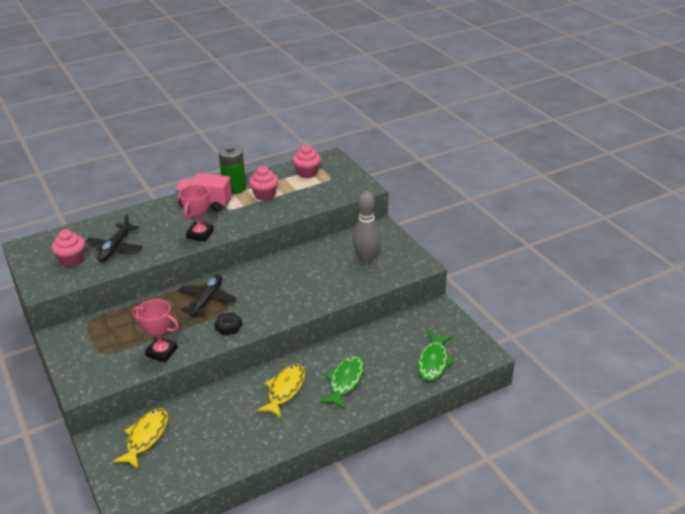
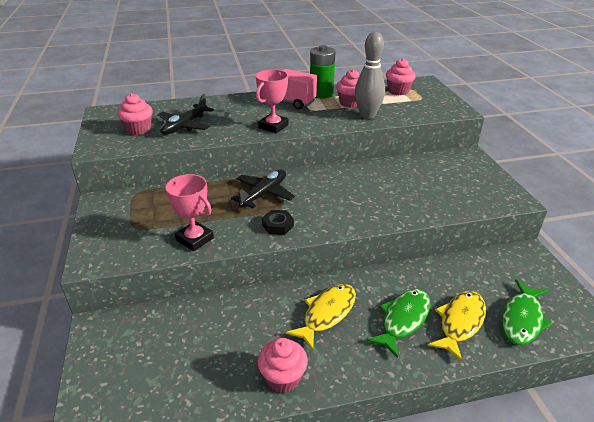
camera: 15 degrees right, 0 degrees up
(146, 437) = (148, 335): yellow fish -> yellow fish (460, 323)
(263, 442) = (283, 378): none -> pink cupcake
(366, 259) = (449, 182): grey bowling pin -> grey bowling pin (367, 115)

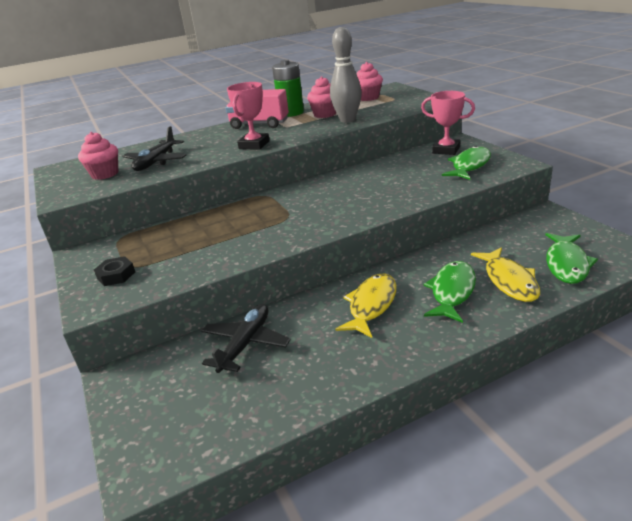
camera: 10 degrees left, 5 degrees down
(195, 239) = (205, 262): pink trophy -> pink trophy (446, 150)
(264, 193) = (264, 210): black plane -> black plane (245, 344)
(277, 225) = (291, 232): black nut -> black nut (116, 275)
(283, 378) = (350, 370): pink cupcake -> none
(460, 323) = (509, 281): yellow fish -> yellow fish turned 150 degrees clockwise
(467, 189) = (469, 165): none -> green fish

